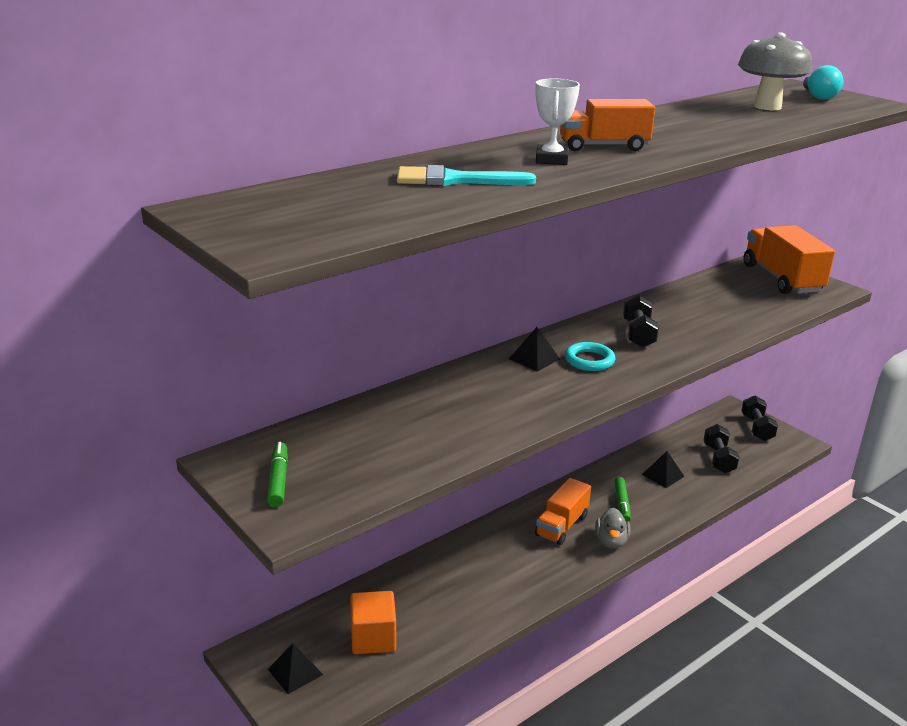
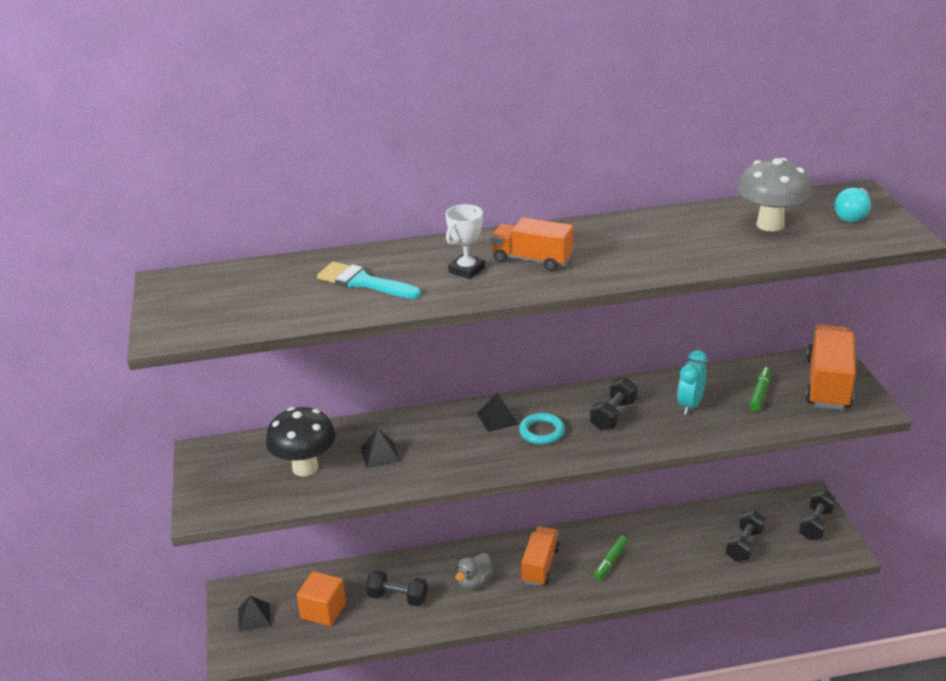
camera: 30 degrees right, 5 degrees up
(278, 480) = (222, 477): green marker -> green marker (760, 393)
(374, 447) = (305, 468): none -> black mushroom
(445, 598) = (397, 598): none -> black dumbbell
(561, 525) = (540, 565): orange truck -> orange truck turned 135 degrees clockwise
(611, 541) = (570, 593): grey duck -> grey duck (474, 582)
(663, 475) = (673, 545): black pyramid -> black pyramid (380, 454)
(694, 314) = (690, 405): none -> turquoise clock

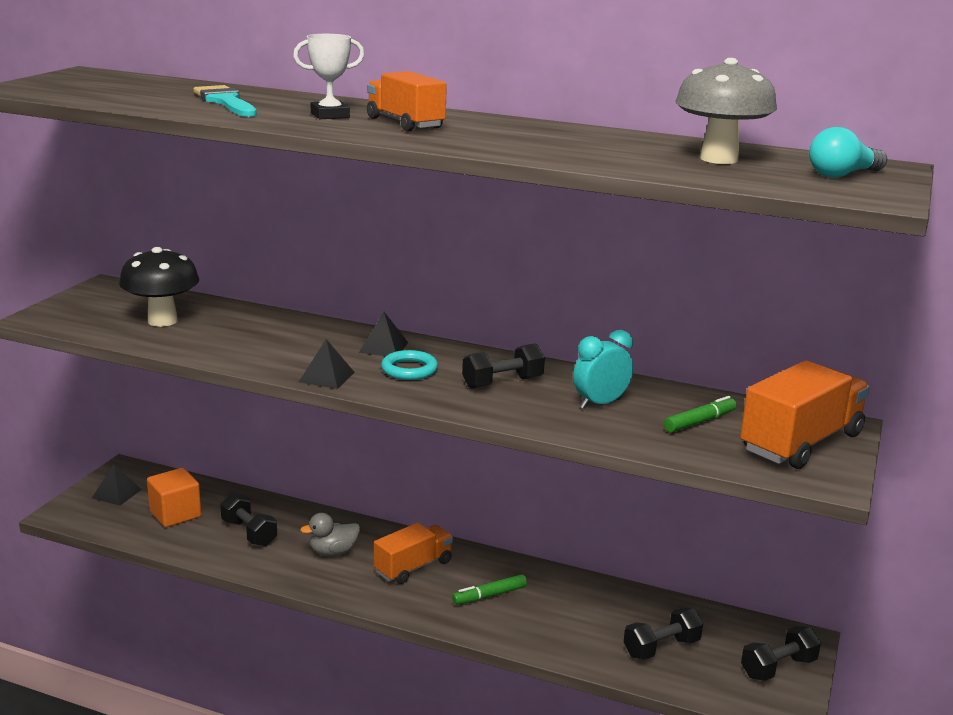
camera: 30 degrees right, 10 degrees down
(380, 454) = (237, 334): black pyramid -> black pyramid (326, 377)

